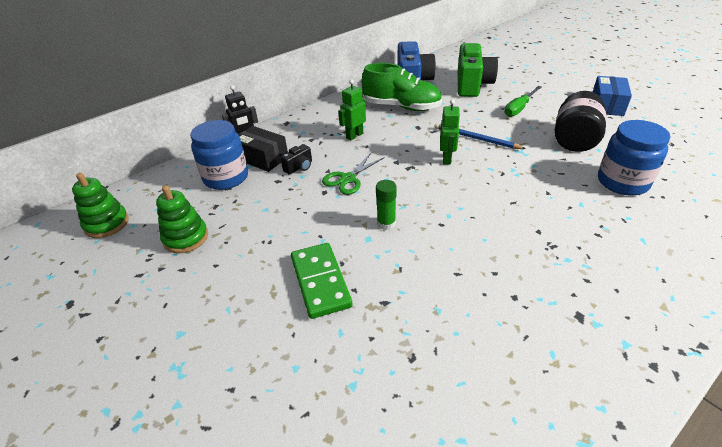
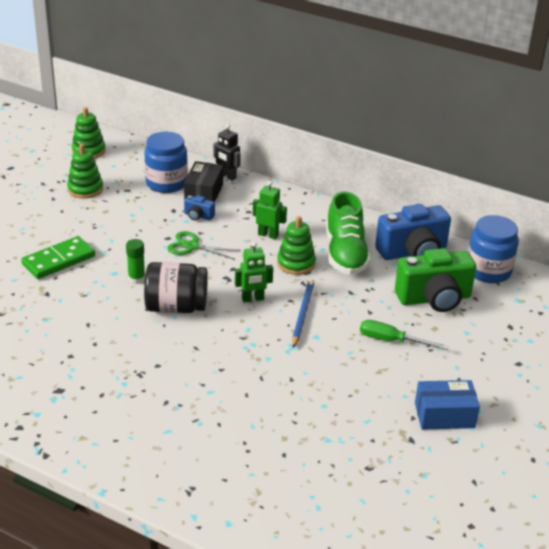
camera: 65 degrees right, 5 degrees down
(299, 167) = (198, 216): black camera -> blue camera
(404, 130) = (296, 263): none -> green stacking toy
(574, 140) = (337, 386): black jar -> black jar (176, 307)
(622, 182) = (262, 421): blue jar -> blue jar (488, 271)

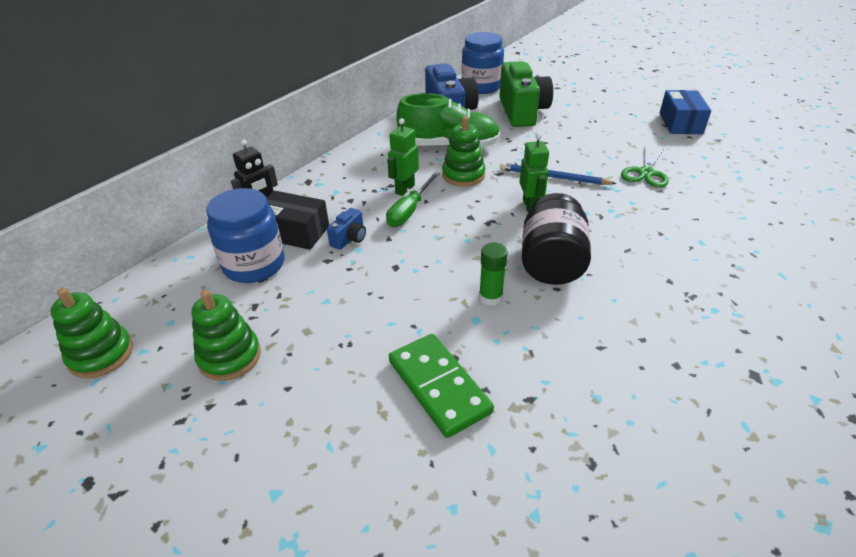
camera: 80 degrees left, 5 degrees up
(192, 246) = (419, 246): green scissors -> green scissors (645, 173)
(391, 341) = (587, 136): green screwdriver -> green screwdriver (409, 211)

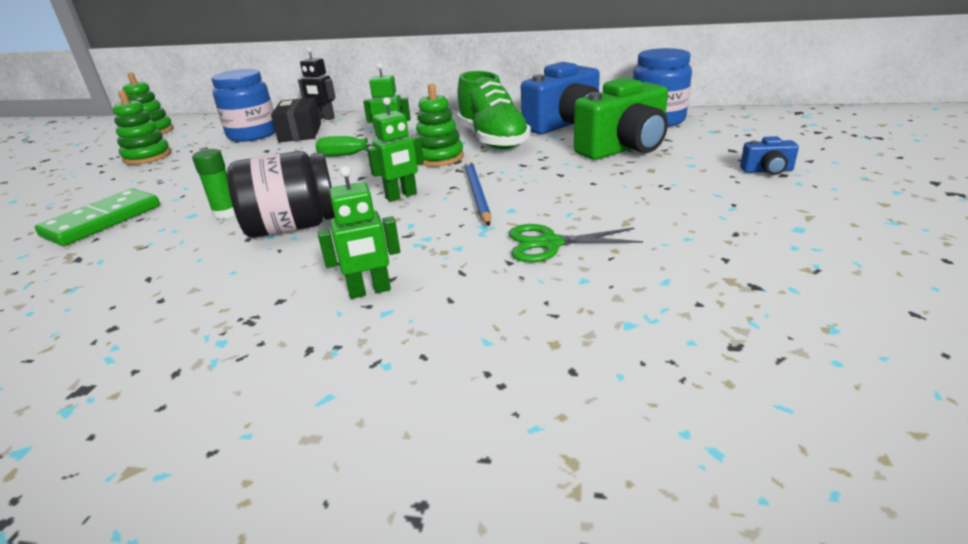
camera: 65 degrees right, 10 degrees down
(349, 239) = (299, 148): blue camera -> blue camera (767, 171)
(674, 243) = (370, 291): none -> green robot
(680, 123) = (764, 244): blue box -> none

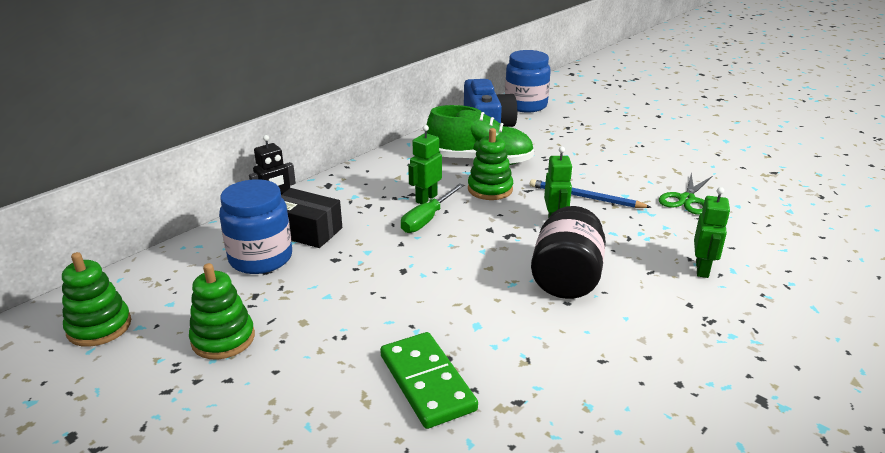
camera: 60 degrees left, 0 degrees up
(226, 213) = (496, 305): green glue stick -> none
(624, 149) = (565, 132): green camera -> none
(767, 171) = (649, 116): blue camera -> none

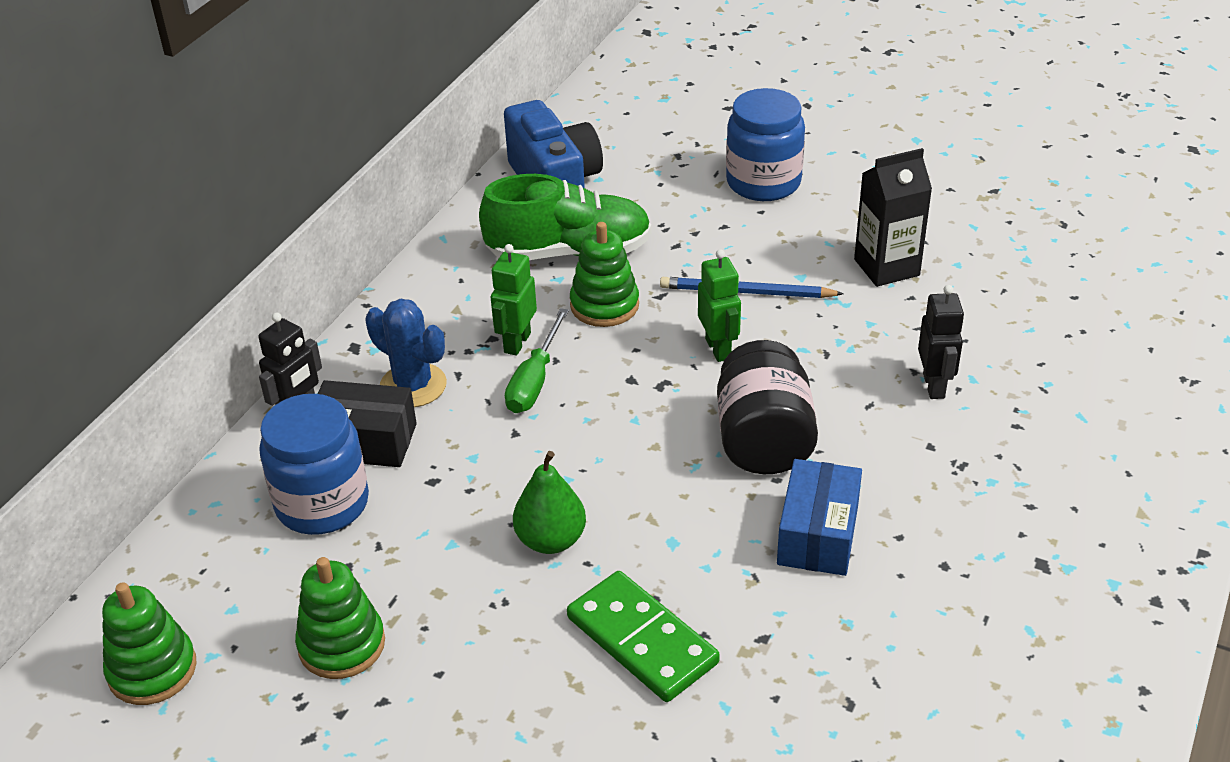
camera: 15 degrees left, 10 degrees up
(351, 209) = (413, 386): none -> blue cactus
(393, 307) = (551, 540): none -> green pear
(525, 105) = (597, 119): blue jar -> blue jar (763, 182)
(585, 342) = (818, 534): none -> blue box
(686, 199) = (886, 267): green scissors -> black carton
(702, 269) = (934, 386): green robot -> black robot

